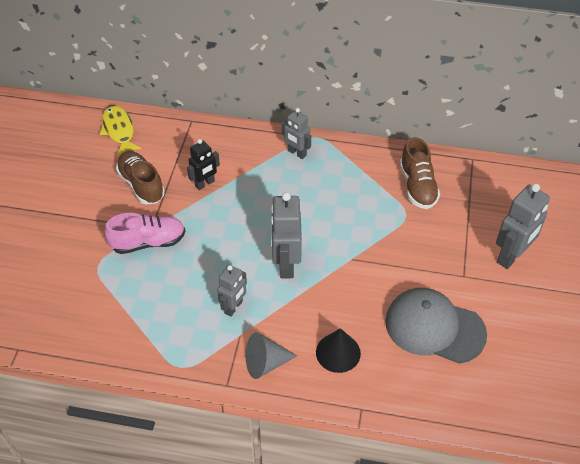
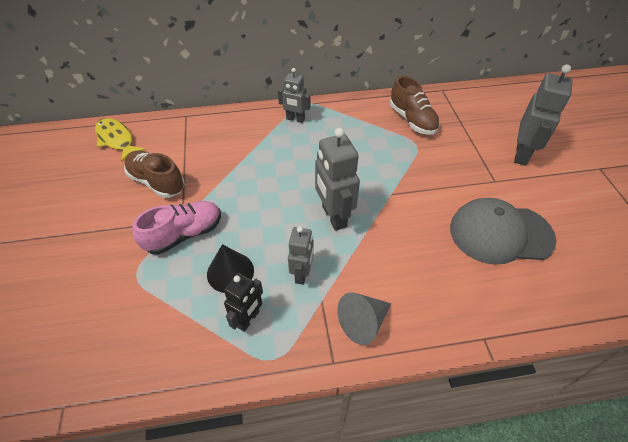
camera: 20 degrees left, 0 degrees up
(205, 184) = (221, 165): black robot -> black robot (248, 319)
(338, 352) = (428, 286): black cone -> black cone (230, 272)

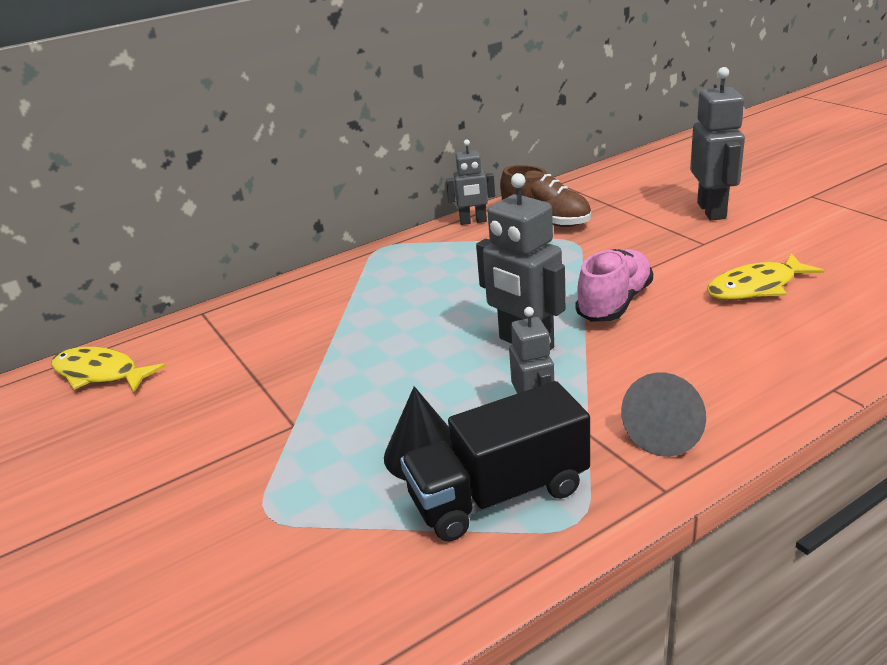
camera: 20 degrees left, 20 degrees down
(157, 182) = (214, 398): brown shoe -> none
(184, 234) = (312, 439): pink shoe -> pink shoe (614, 303)
(248, 319) = (499, 494): black robot -> black truck
(295, 119) = (381, 266): grey robot -> grey robot (473, 221)
(500, 233) = (756, 287): grey cap -> yellow fish

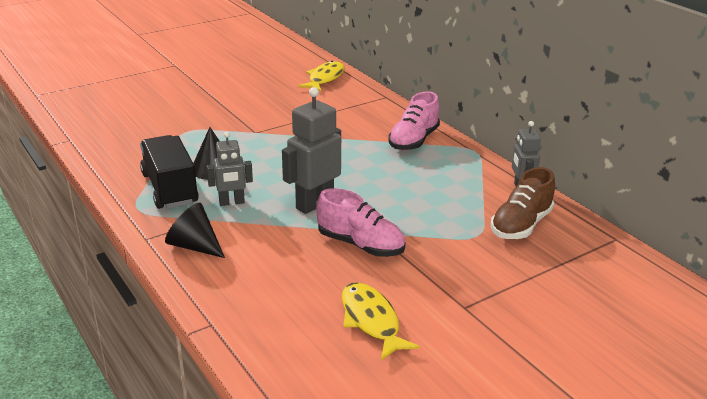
camera: 85 degrees right, 0 degrees up
(349, 284) = (413, 140): none -> pink shoe
(666, 433) = (194, 246): grey cone -> black cone
(712, 211) = (543, 326): grey robot -> none

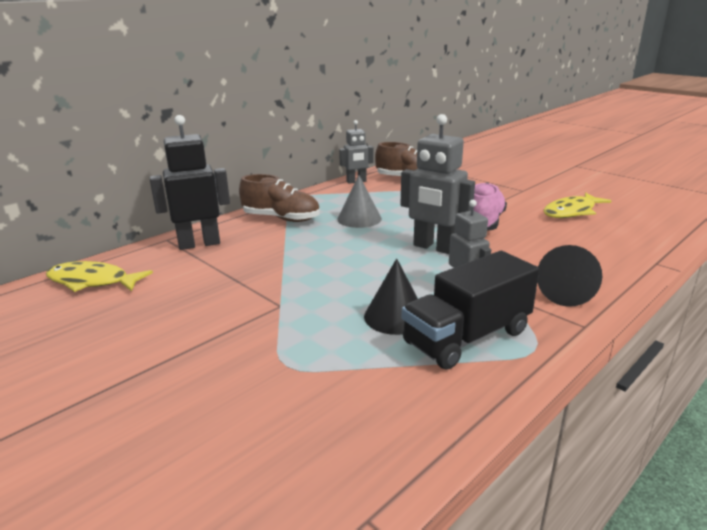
camera: 100 degrees left, 5 degrees down
(371, 108) = (199, 244): none -> black robot
(400, 177) = (359, 219): none -> grey cone
(413, 140) = (281, 218): pink shoe -> brown shoe

